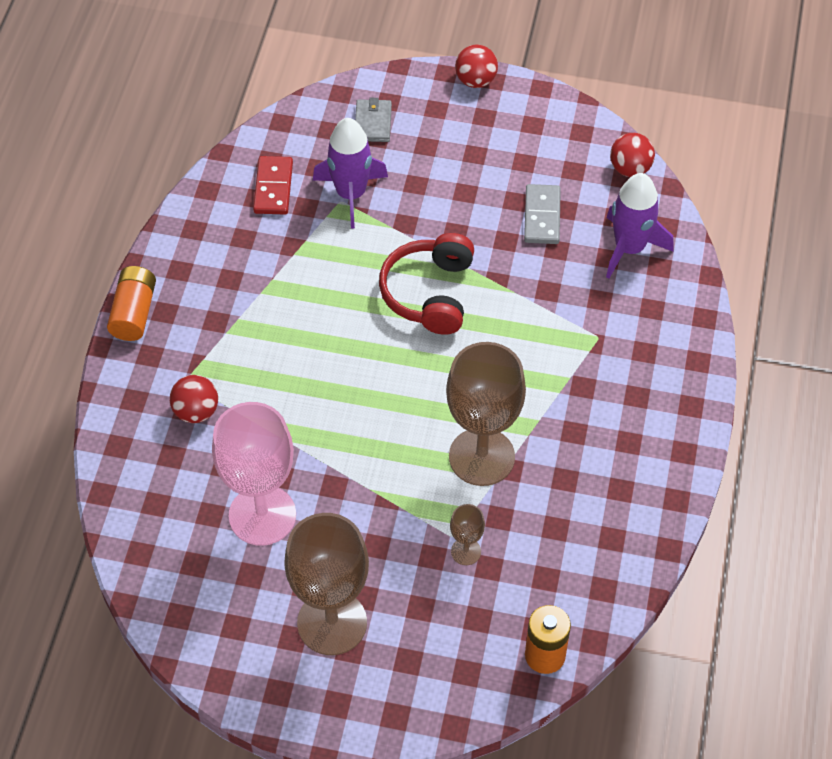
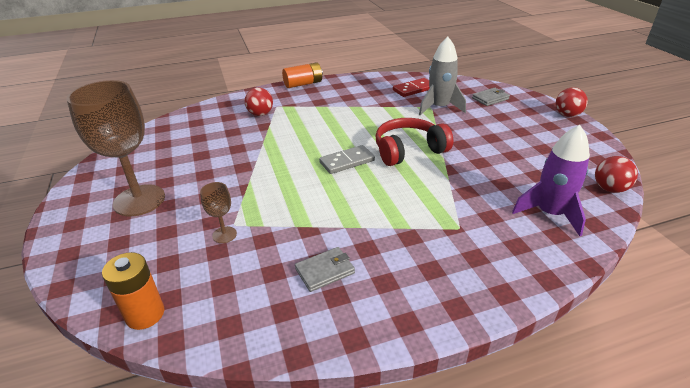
camera: 60 degrees right, 20 degrees down
(262, 515) = (207, 152): pink goblet -> none
(351, 194) = (439, 107): purple rocket -> grey rocket
(481, 457) = (308, 213): brown goblet -> none
(542, 216) = (517, 168): grey domino -> grey domino (347, 162)
(583, 483) = (325, 271): none -> grey wallet

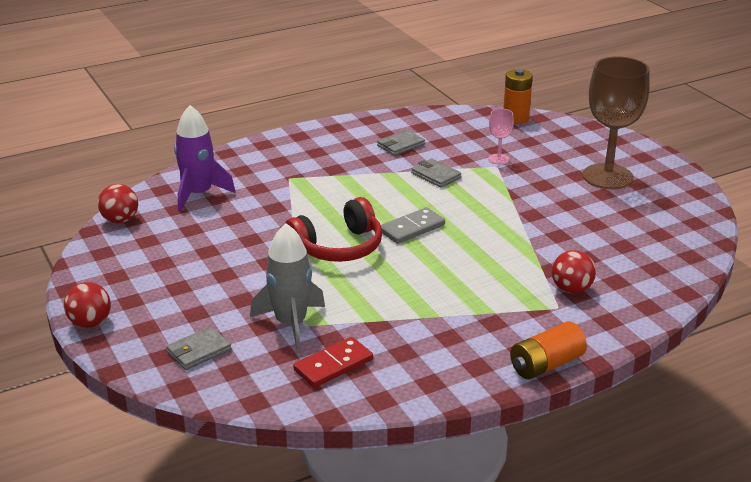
camera: 170 degrees right, 5 degrees down
(224, 235) = (498, 159): brown goblet -> pink goblet
(303, 217) = (435, 175): none -> grey wallet

